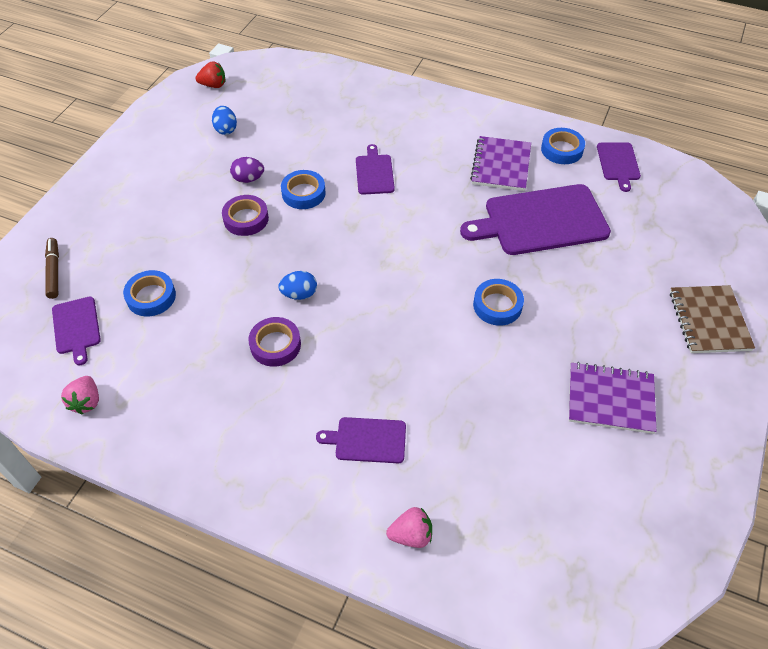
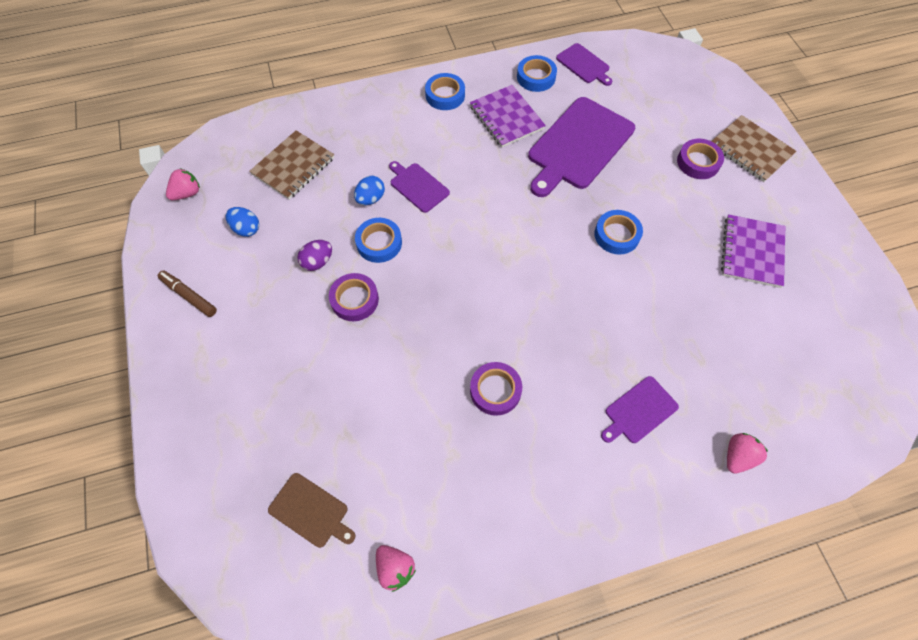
camera: 40 degrees left, 10 degrees up
(54, 271) = (229, 477): brown marker -> brown marker (189, 296)
(76, 327) = (311, 511): purple cutting board -> brown cutting board
(151, 297) = (348, 430): blue tape -> blue tape (445, 95)
(213, 85) = (187, 193): red strawberry -> pink strawberry
(299, 294) = (468, 333): blue egg -> blue egg (371, 199)
(300, 108) = (293, 166): none -> brown notebook
(610, 399) = (751, 252): purple notebook -> purple notebook turned 45 degrees counterclockwise
(641, 298) = (698, 162): none -> purple tape

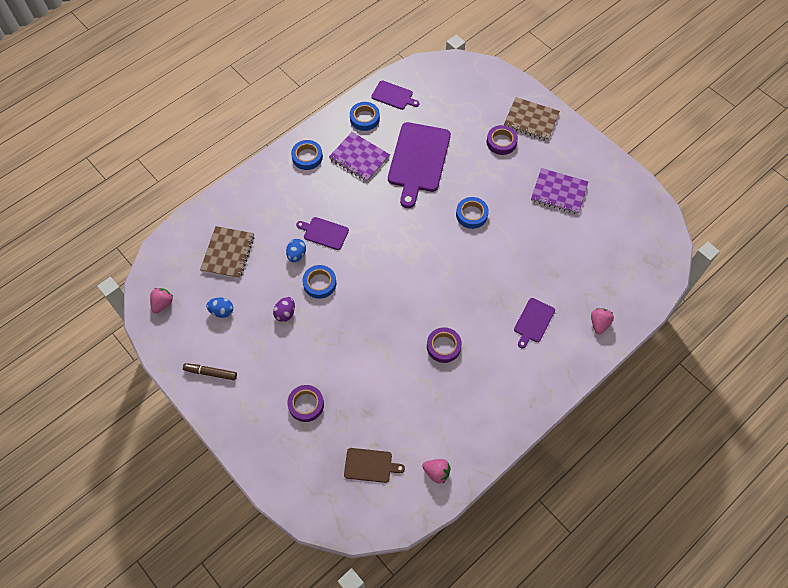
camera: 25 degrees left, 0 degrees up
(354, 300) = (324, 328): purple tape -> purple tape (306, 404)
(751, 252) = (559, 192): purple notebook -> purple notebook turned 60 degrees counterclockwise

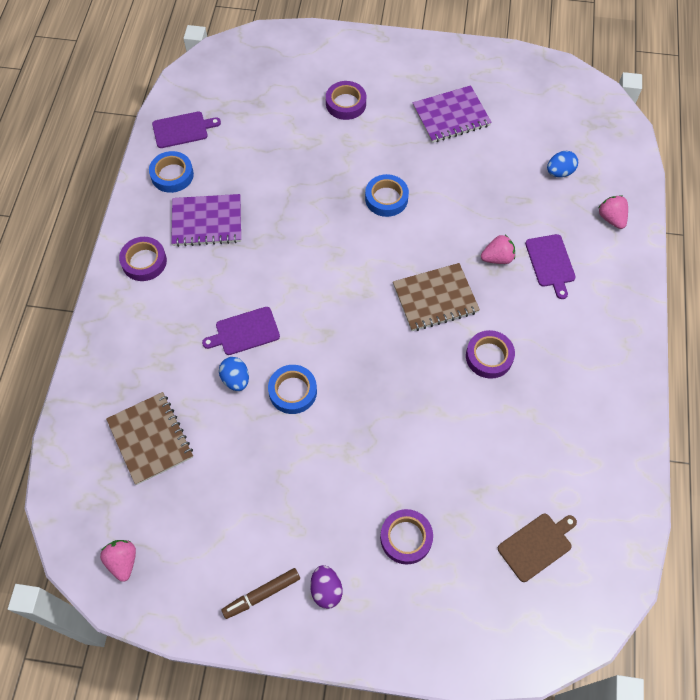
camera: 40 degrees left, 0 degrees up
(222, 311) = (207, 512): blue egg -> blue egg (559, 172)
(285, 313) = (285, 455): purple egg -> purple egg (326, 590)
(307, 157) = (144, 261): blue tape -> purple tape
(418, 160) = (276, 180): purple cutting board -> none
(436, 472) = (608, 494): pink strawberry -> pink strawberry (497, 258)
(531, 120) = (355, 62): brown notebook -> brown notebook (435, 299)

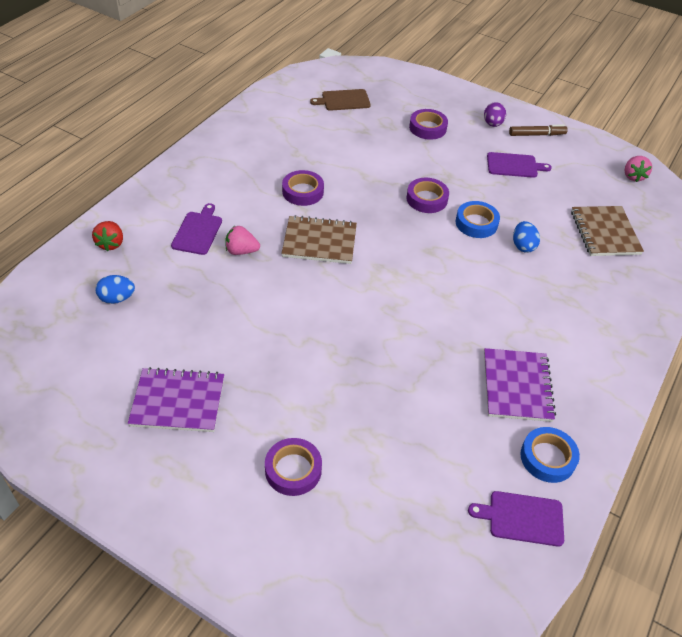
camera: 160 degrees left, 15 degrees down
(144, 261) = (595, 370): purple tape -> purple tape (427, 199)
(207, 222) = (517, 386): purple notebook -> purple notebook turned 75 degrees clockwise
(245, 332) = (505, 276): purple cutting board -> purple cutting board (514, 165)
(386, 198) = (311, 339): blue tape -> none
(611, 218) = (111, 244): pink strawberry -> red strawberry

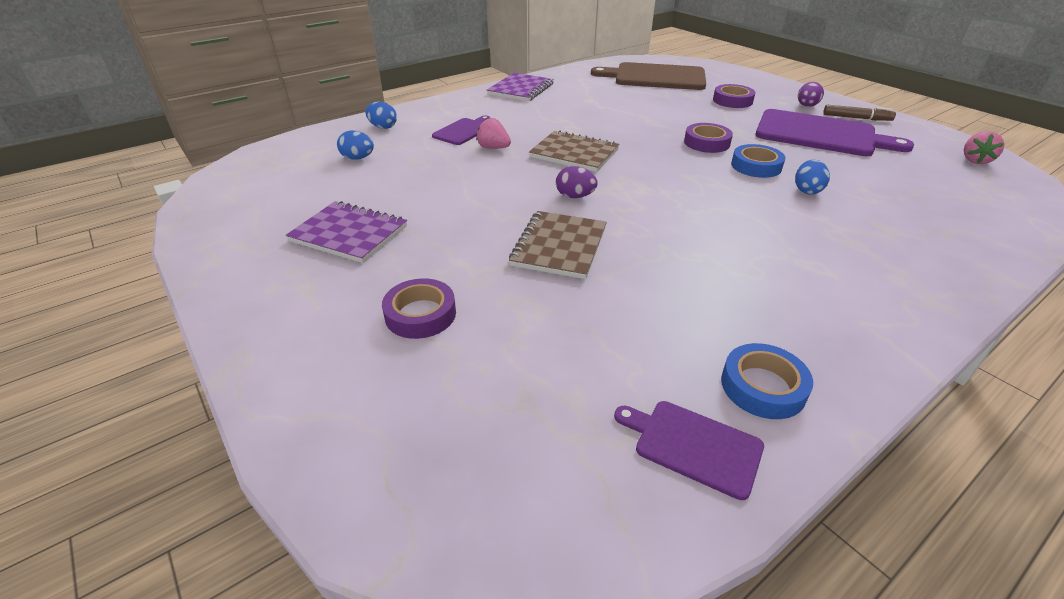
camera: 25 degrees right, 10 degrees down
(111, 244) = (383, 127): red strawberry -> blue egg
(303, 192) = (579, 122): purple tape -> none
(343, 100) = (655, 77): brown cutting board -> brown cutting board, size x1.98
(346, 301) = (575, 196): none -> purple egg
(514, 165) = (820, 134): purple cutting board -> purple cutting board, size x1.98
(517, 386) = (748, 304): purple notebook -> purple notebook (521, 89)
(604, 233) = (922, 196): brown notebook -> brown notebook (559, 246)

